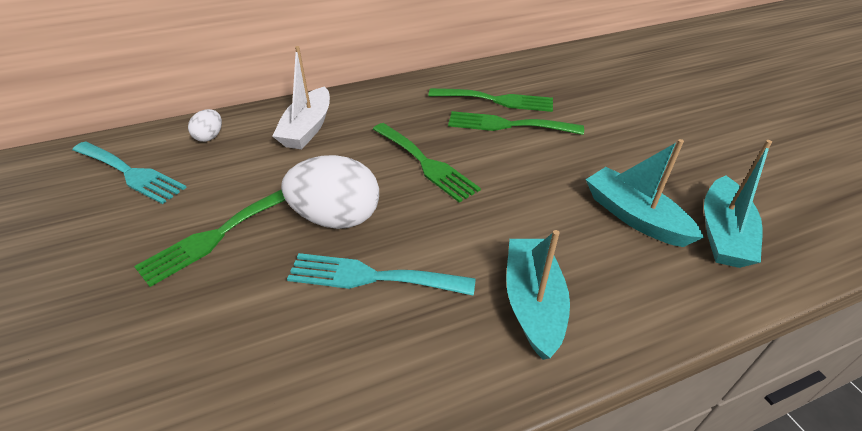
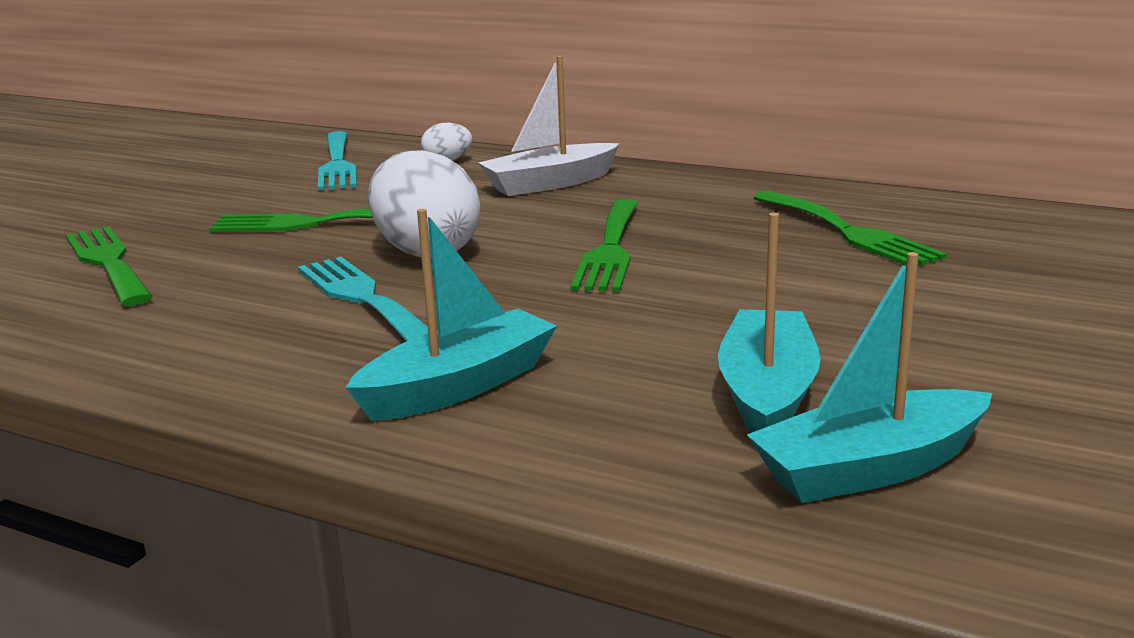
camera: 50 degrees right, 20 degrees down
(507, 125) = (803, 257): green fork -> green fork (108, 262)

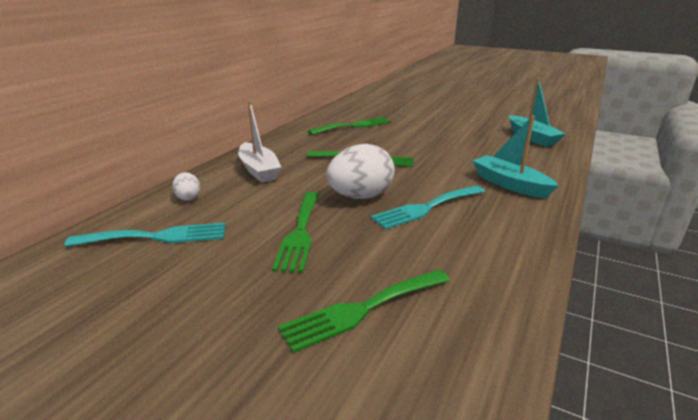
camera: 90 degrees left, 5 degrees up
(767, 394) = (494, 144): turquoise boat -> none

